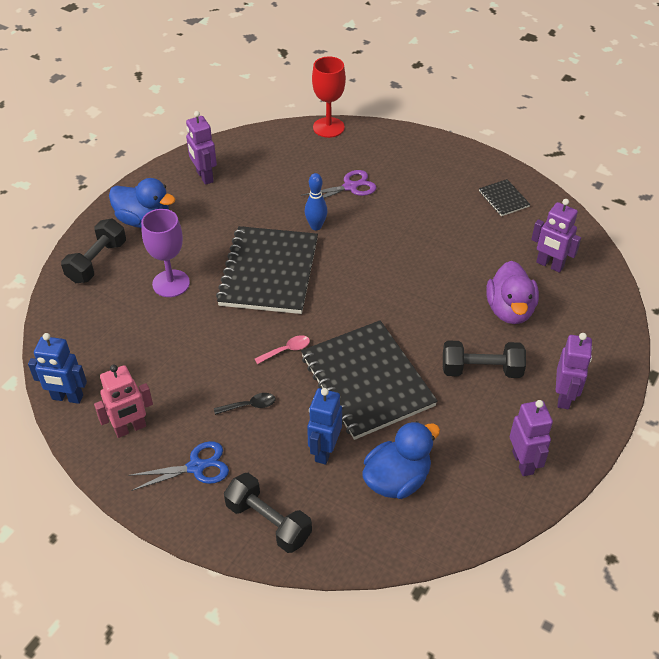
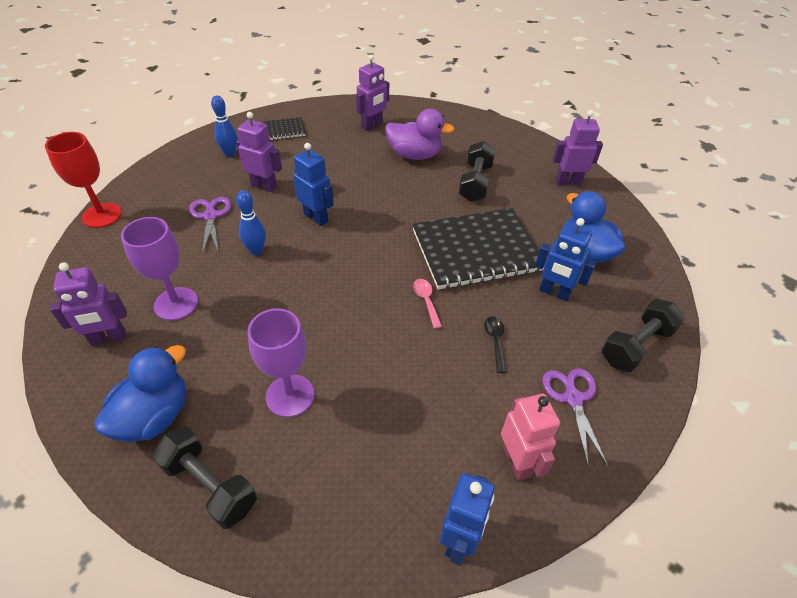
camera: 80 degrees left, 0 degrees up
(196, 467) = (573, 398): blue scissors -> purple scissors
(244, 199) = (176, 304): none -> purple goblet
(268, 272) = (309, 299): black notebook -> none
(373, 254) = (316, 217): none -> blue robot
(444, 173) = (230, 153): none -> blue bowling pin
(564, 397) = (508, 150): purple robot -> purple robot (264, 186)

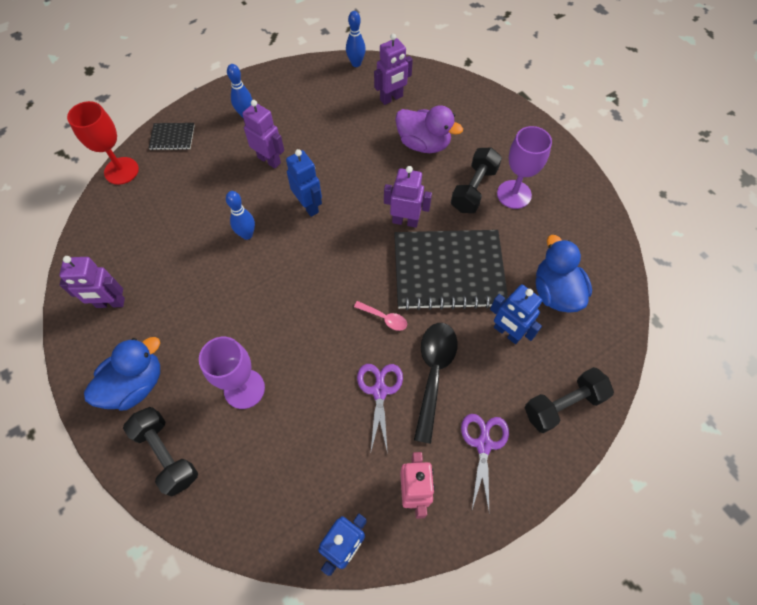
camera: 15 degrees right, 15 degrees up
(176, 304) = (169, 279): purple goblet -> purple goblet (514, 194)
(210, 216) = (214, 188): purple scissors -> purple scissors (379, 391)
(284, 130) = (303, 91): black notebook -> black notebook (172, 137)
(330, 105) = (356, 63): none -> blue bowling pin
(426, 301) = (384, 318): pink spoon -> pink spoon turned 120 degrees clockwise
(495, 341) = (433, 373): black spoon -> black spoon, size x2.04
(568, 182) = (570, 204): purple robot -> purple robot (405, 221)

